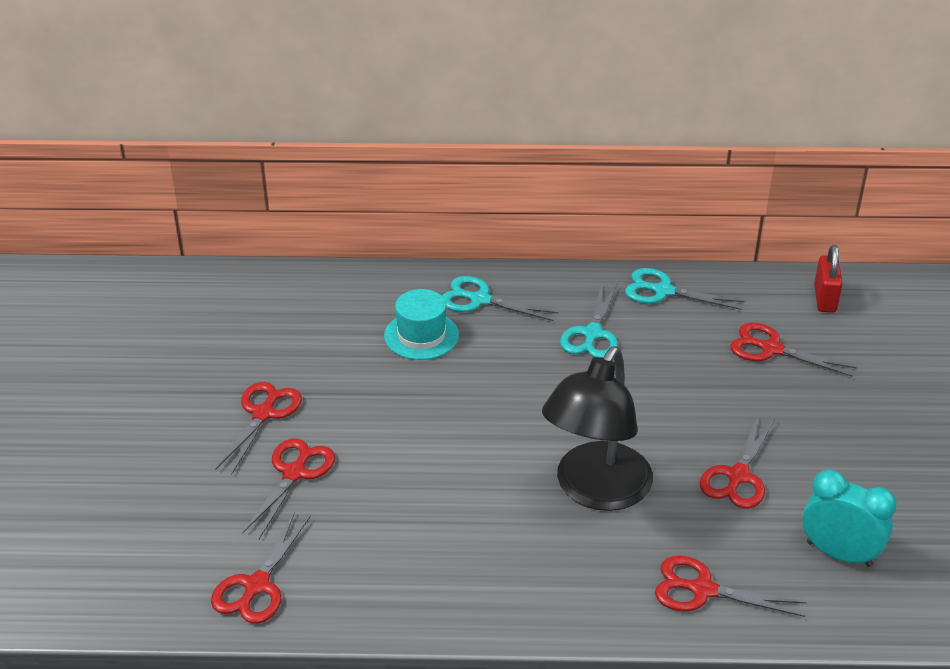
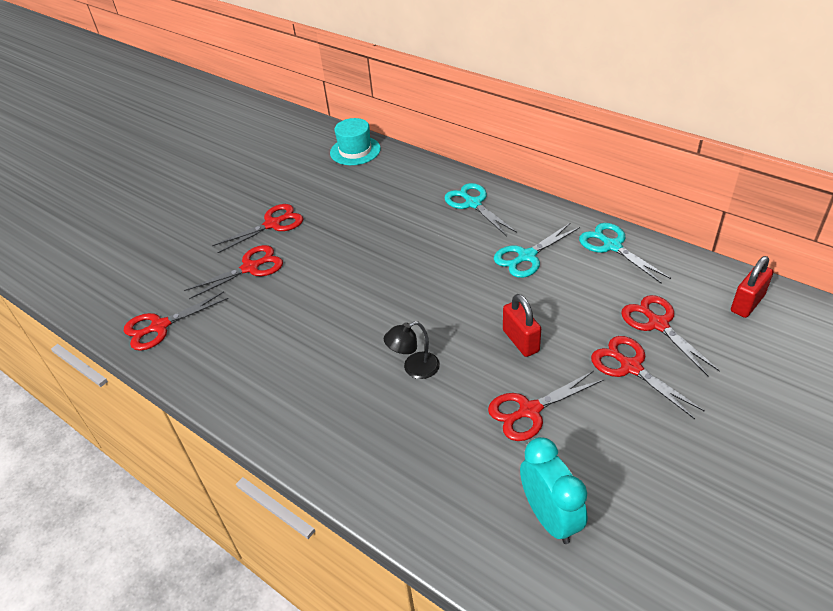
camera: 40 degrees right, 5 degrees up
(421, 335) = (411, 213): turquoise hat -> turquoise hat (355, 151)
(595, 491) = (414, 368): black lamp -> black lamp, size x0.44
(668, 418) = (520, 341): none -> red padlock
(702, 590) = (413, 483): red scissors -> red scissors (630, 367)

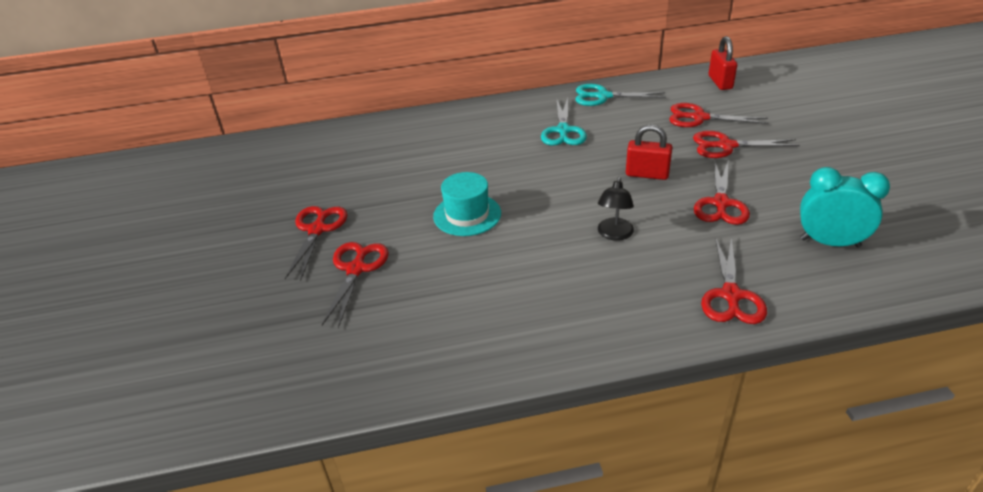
camera: 50 degrees left, 5 degrees down
(160, 326) = (346, 368): red scissors -> red scissors (731, 295)
(355, 151) = (300, 143): turquoise hat -> turquoise hat (467, 215)
(473, 203) = (468, 124): turquoise scissors -> none

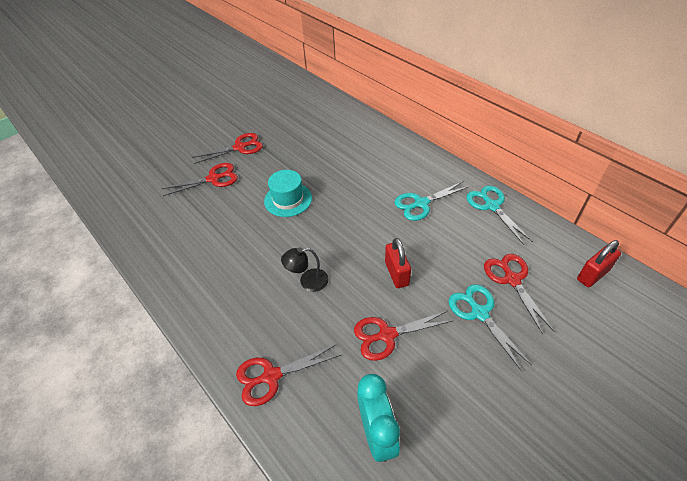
camera: 60 degrees right, 10 degrees up
(726, 146) = (479, 313): red scissors -> turquoise scissors

